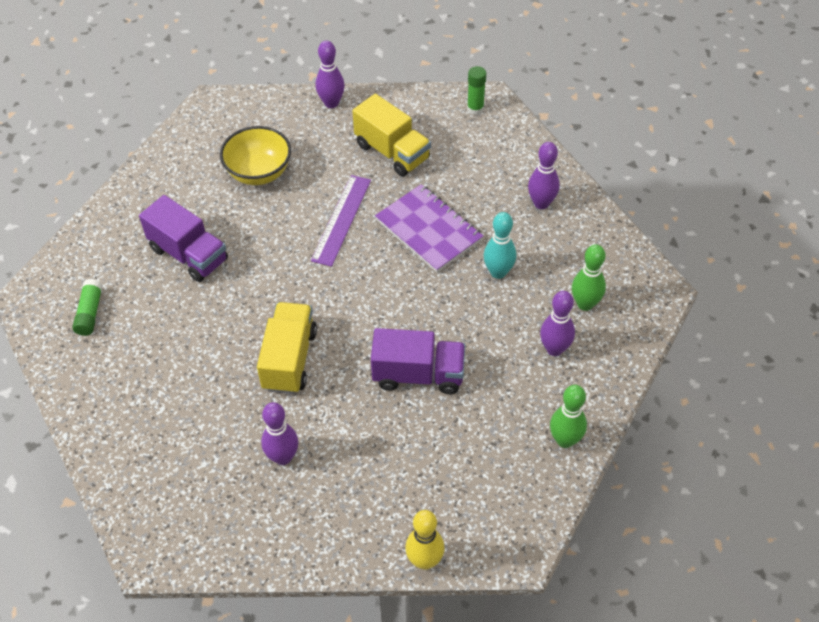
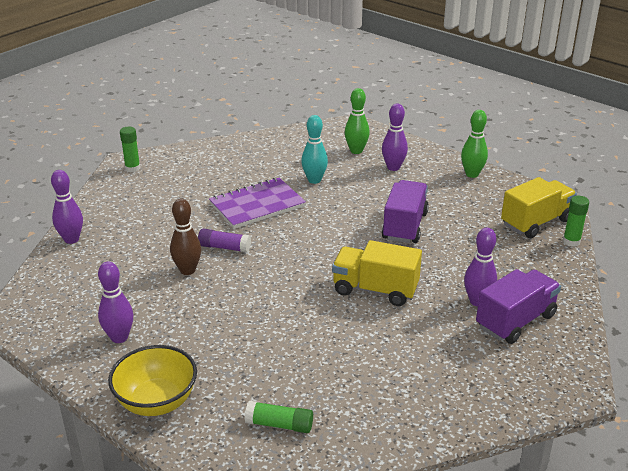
camera: 80 degrees left, 20 degrees down
(189, 254) = (226, 345): purple truck -> purple truck (515, 321)
(259, 173) = (137, 291): yellow bowl -> yellow bowl (156, 402)
(297, 200) = (187, 270): none -> brown bowling pin
(341, 219) = (224, 247): purple ruler -> purple glue stick
(392, 152) = (157, 213): yellow truck -> yellow truck (536, 222)
(424, 561) = (571, 241): yellow bowling pin -> green glue stick
(541, 203) = (253, 154): purple bowling pin -> purple bowling pin (119, 337)

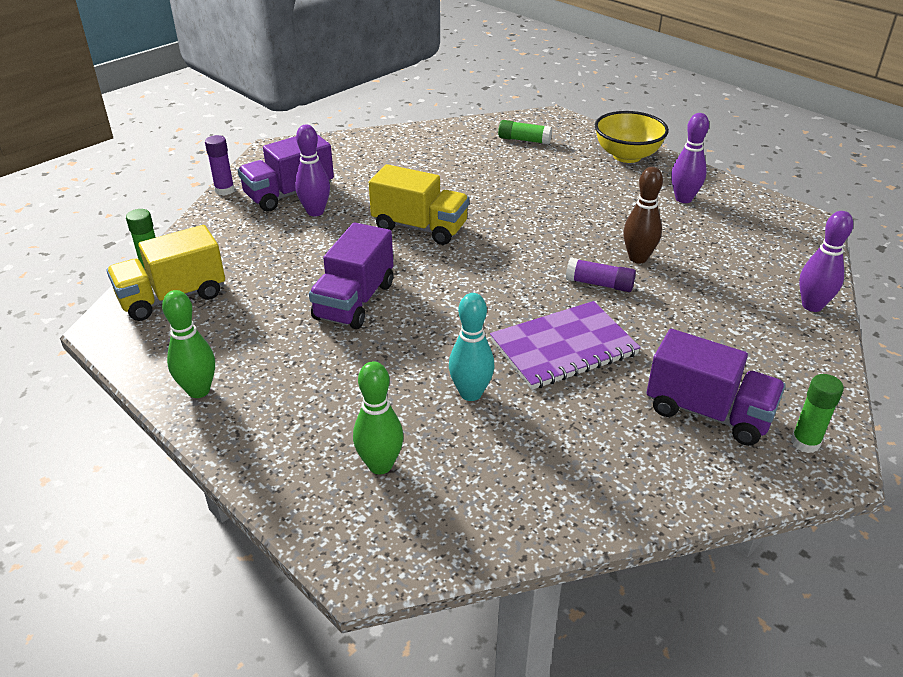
camera: 175 degrees left, 5 degrees up
(179, 178) = (708, 412): none -> purple truck
(393, 167) = (326, 415): purple bowling pin -> none
(582, 322) = (224, 190): none -> purple glue stick

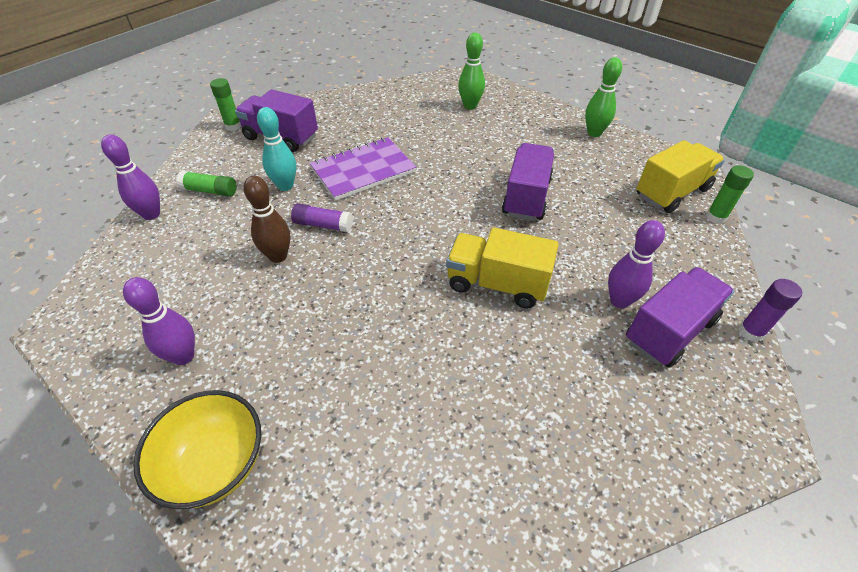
camera: 175 degrees right, 10 degrees up
(471, 393) = (426, 140): turquoise bowling pin -> turquoise bowling pin (285, 186)
(524, 140) = (376, 507): green glue stick -> green glue stick (210, 191)

